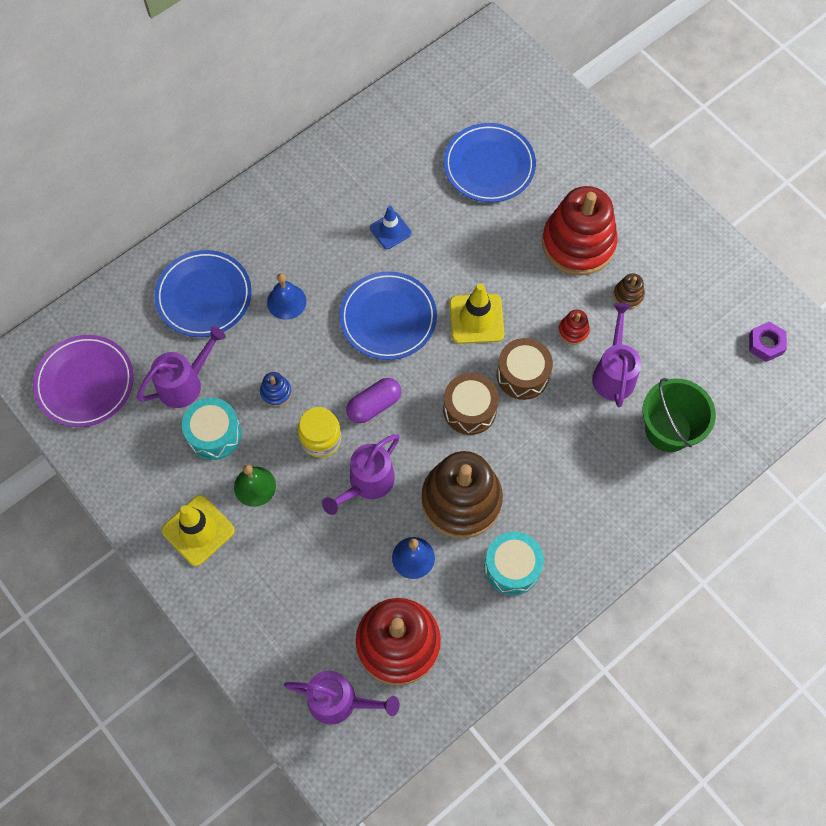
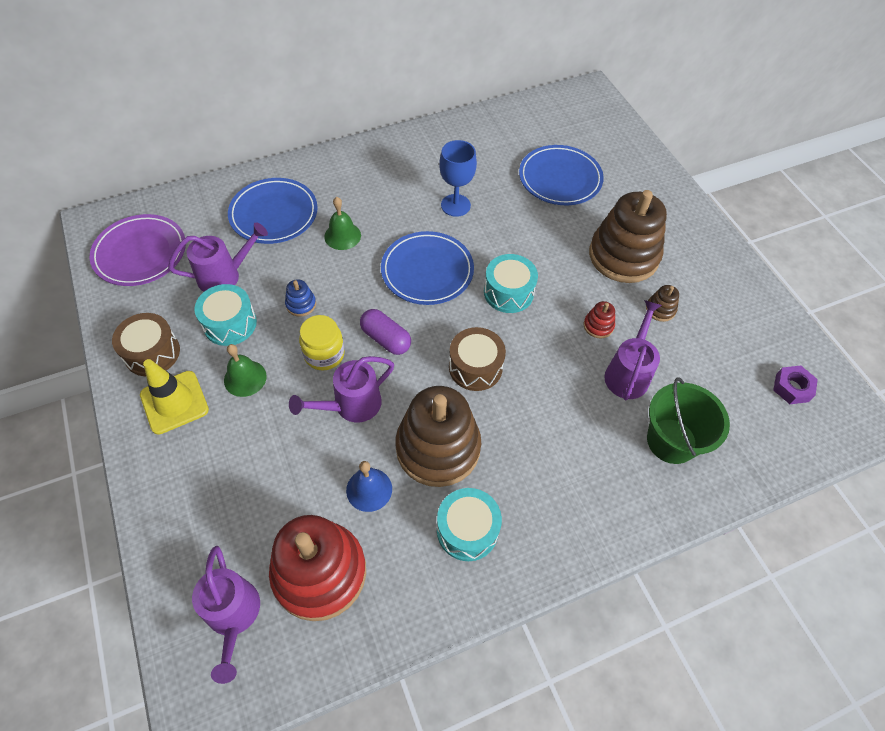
camera: 15 degrees right, 10 degrees down
(286, 301) = (342, 236): blue bell -> green bell
(340, 701) = (234, 617): purple watering can -> purple watering can turned 45 degrees clockwise
(374, 405) = (386, 339): purple capsule -> purple capsule turned 60 degrees clockwise
(390, 230) = (455, 205): blue traffic cone -> blue goblet
(476, 319) = (508, 292): yellow traffic cone -> turquoise drum
(522, 375) = (537, 351): brown drum -> brown drum (152, 353)
(578, 243) = (623, 256): red stacking toy -> brown stacking toy

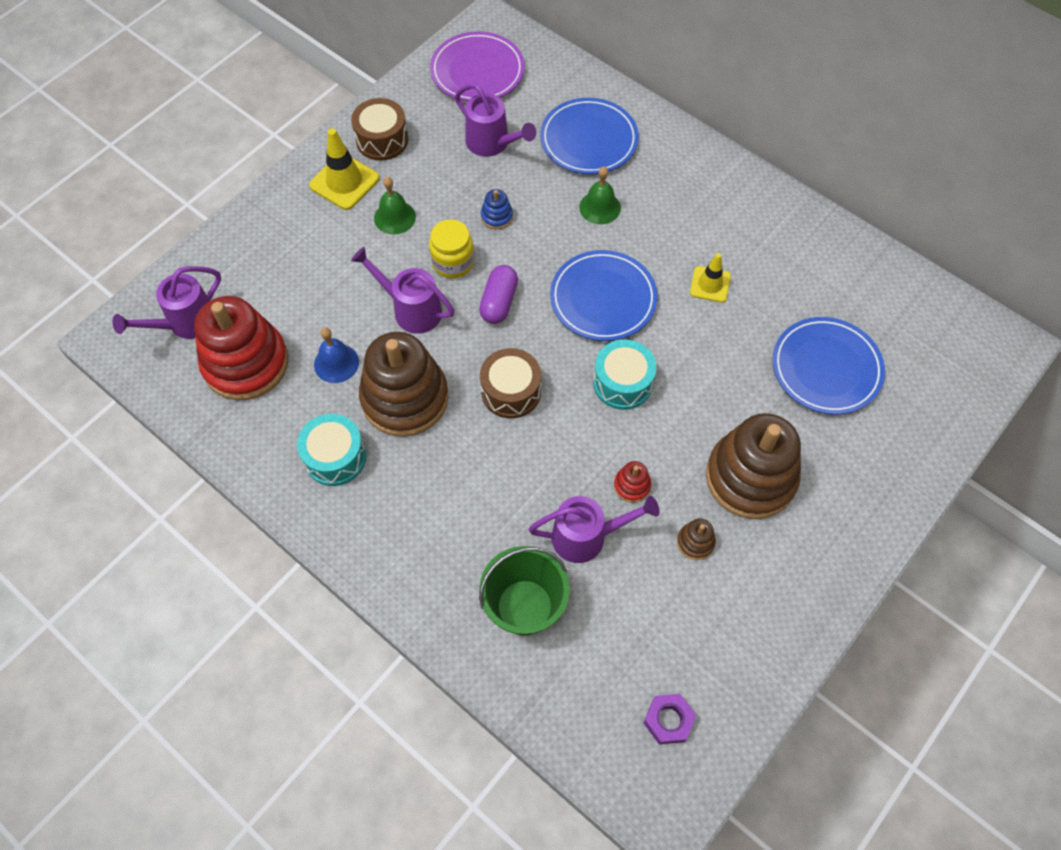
camera: 65 degrees right, 5 degrees up
(230, 323) = (443, 176): turquoise drum -> none
(455, 205) = (710, 284): blue goblet -> yellow traffic cone

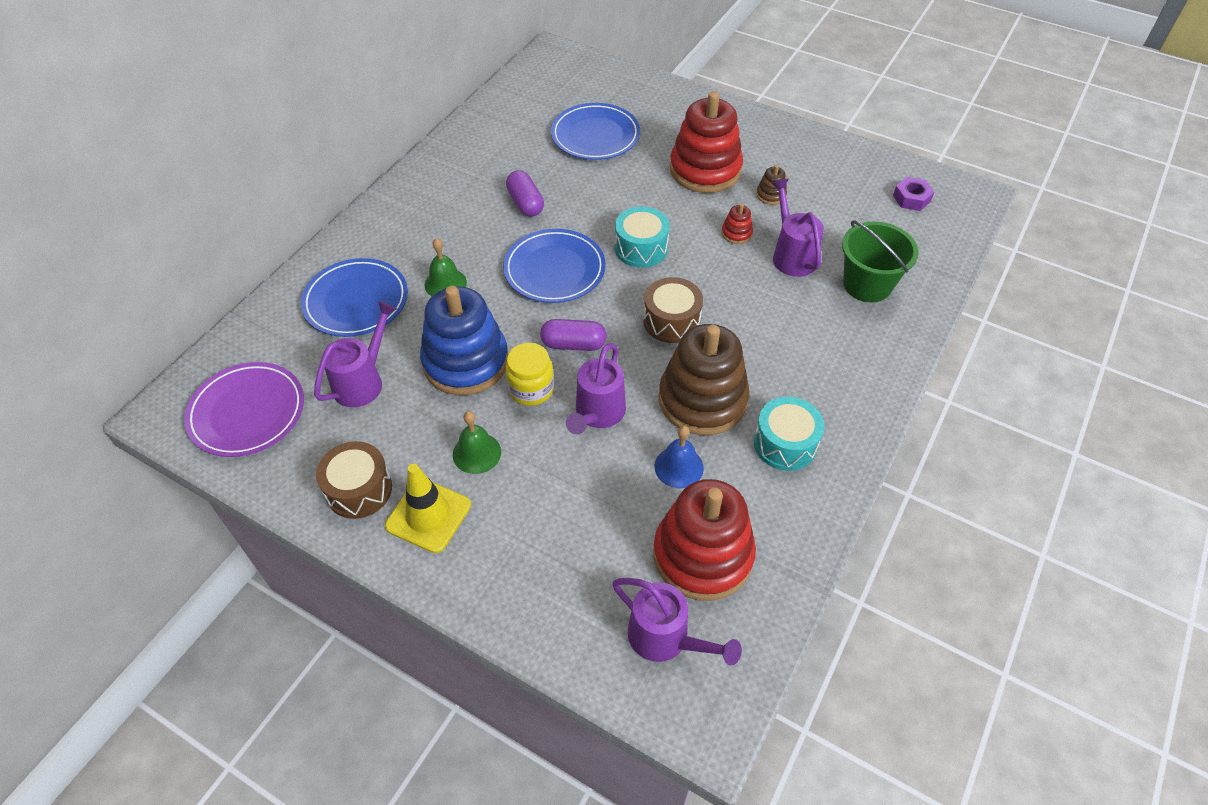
camera: 100 degrees left, 10 degrees down
(497, 216) = (466, 362): blue stacking toy -> blue stacking toy, size x2.47
(710, 284) = (525, 203): yellow traffic cone -> purple capsule
(750, 477) = (705, 170): brown stacking toy -> red stacking toy

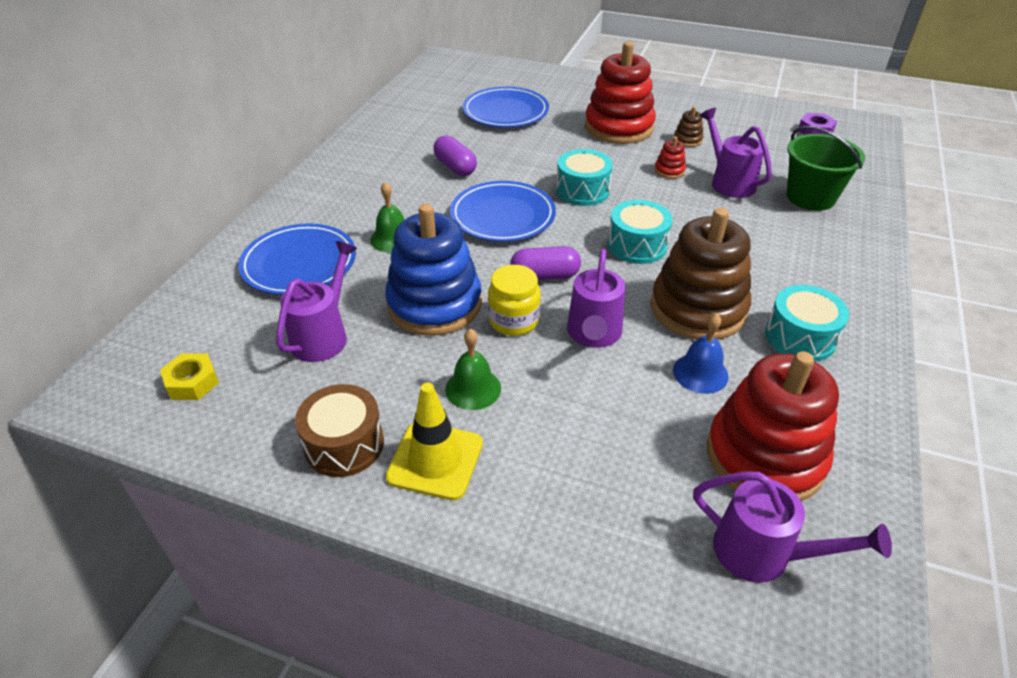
camera: 10 degrees left, 10 degrees down
(247, 412) = (192, 382): purple plate -> yellow nut
(671, 321) = (637, 245): brown drum -> turquoise drum

